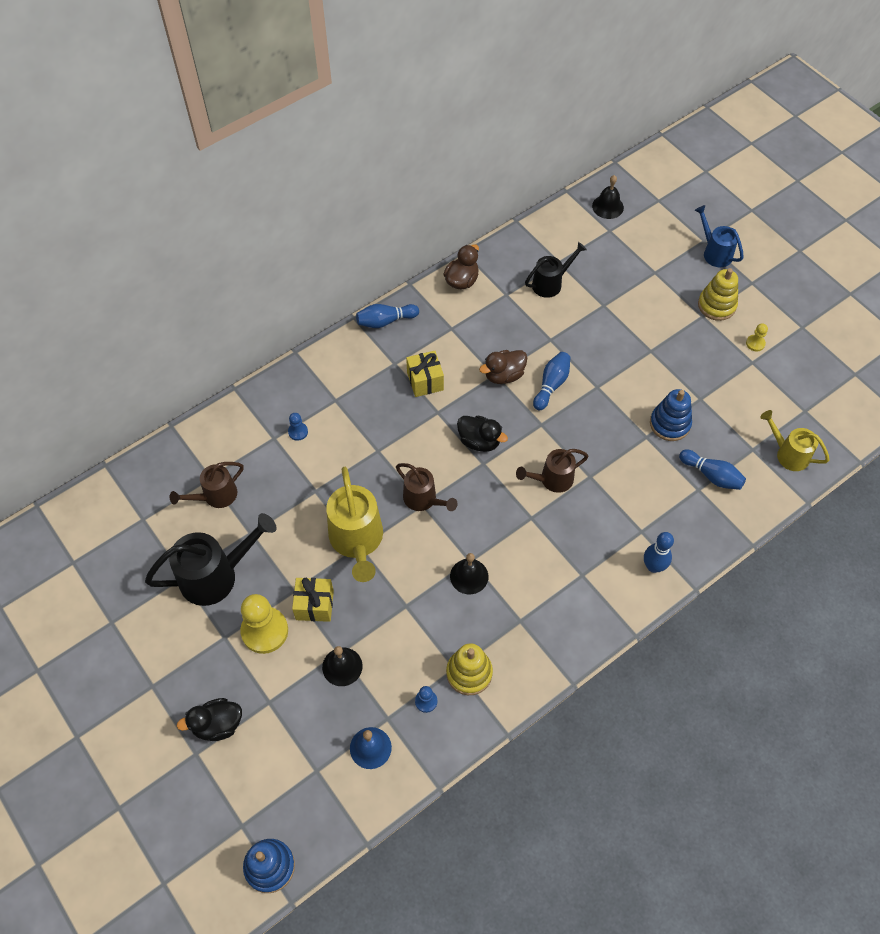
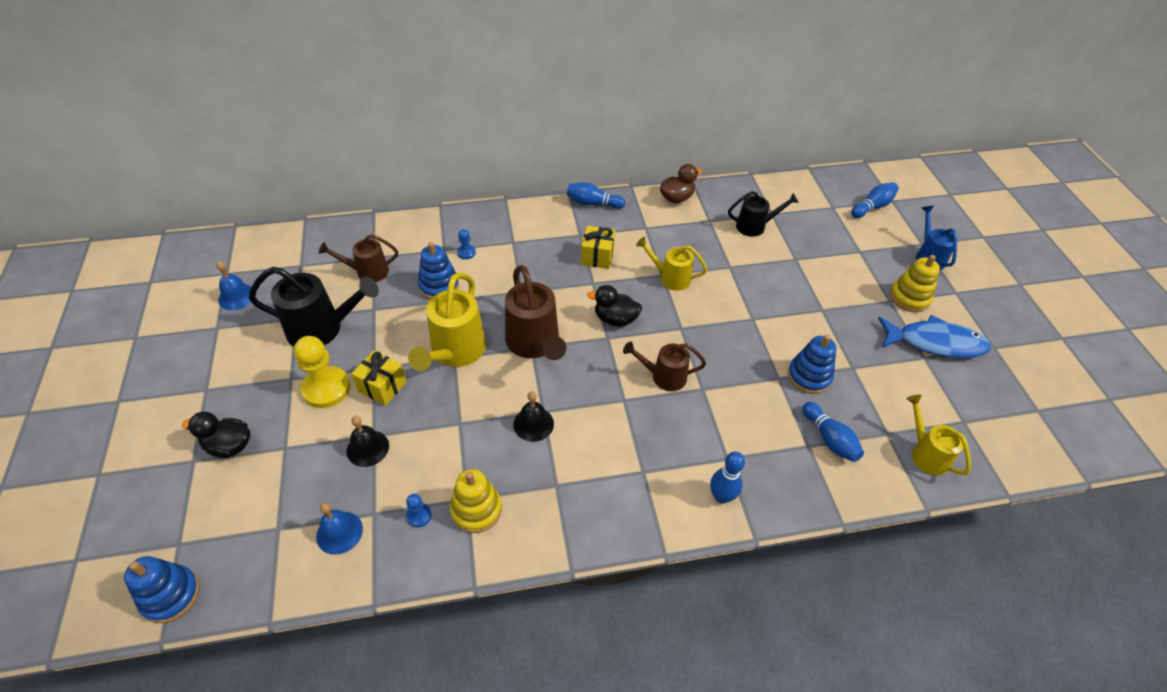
camera: 25 degrees right, 10 degrees down
(105, 582) = (237, 297): none -> blue bell
(296, 480) = (439, 286): none -> blue stacking toy
(424, 500) = (535, 344): brown watering can -> brown watering can, size x1.63
(479, 441) = (615, 319): black duck -> black duck turned 135 degrees clockwise
(504, 375) = (670, 277): brown duck -> yellow watering can
(551, 385) = (709, 301): blue bowling pin -> blue bowling pin (872, 207)
(607, 206) = (840, 190): black bell -> none
(755, 343) = (935, 343): yellow pawn -> blue fish

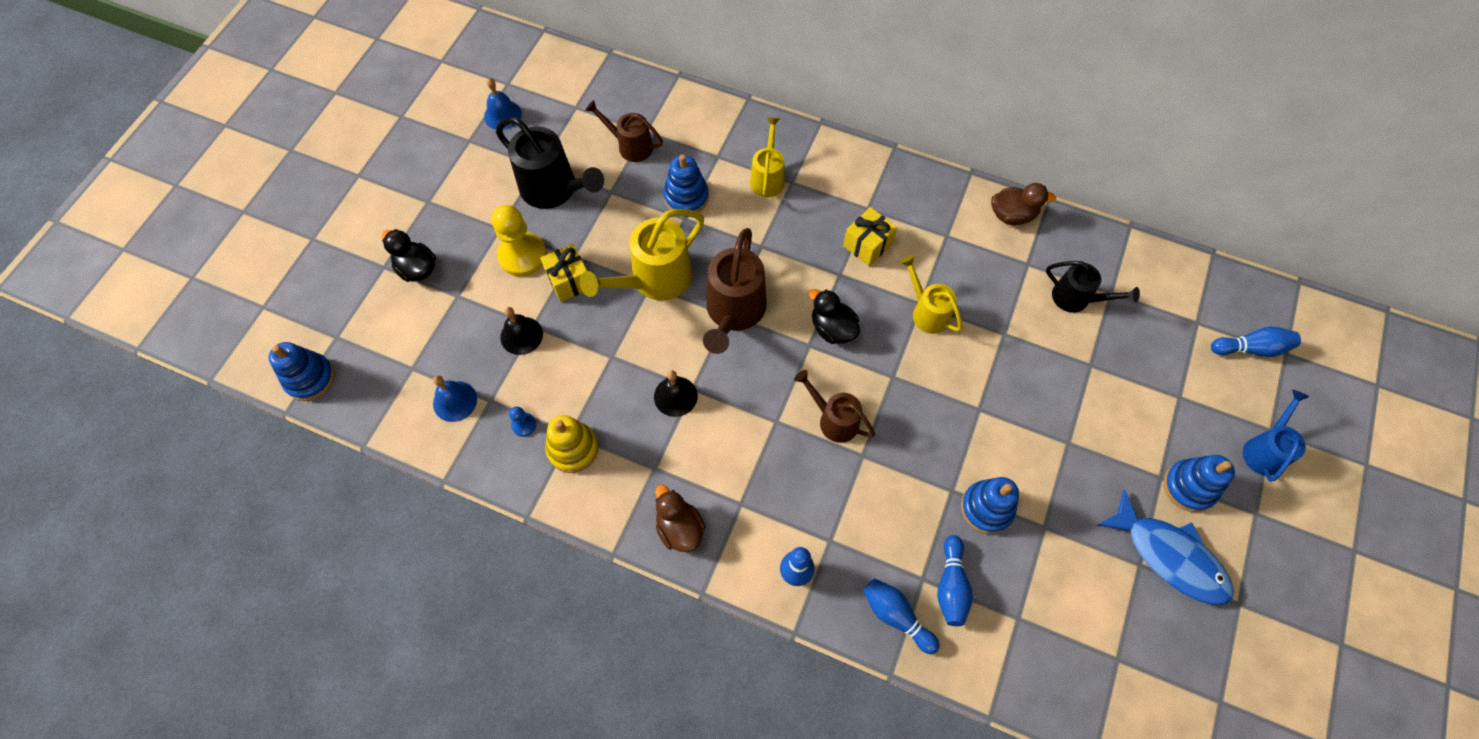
camera: 35 degrees right, 15 degrees up
(466, 252) = (737, 171): blue pawn -> none
(593, 203) = (911, 175): blue bowling pin -> blue bowling pin (896, 616)
(610, 517) = (679, 528): none -> brown duck
(909, 298) = (1189, 487): yellow stacking toy -> blue stacking toy
(925, 453) = (1041, 663): yellow watering can -> yellow watering can (768, 177)

